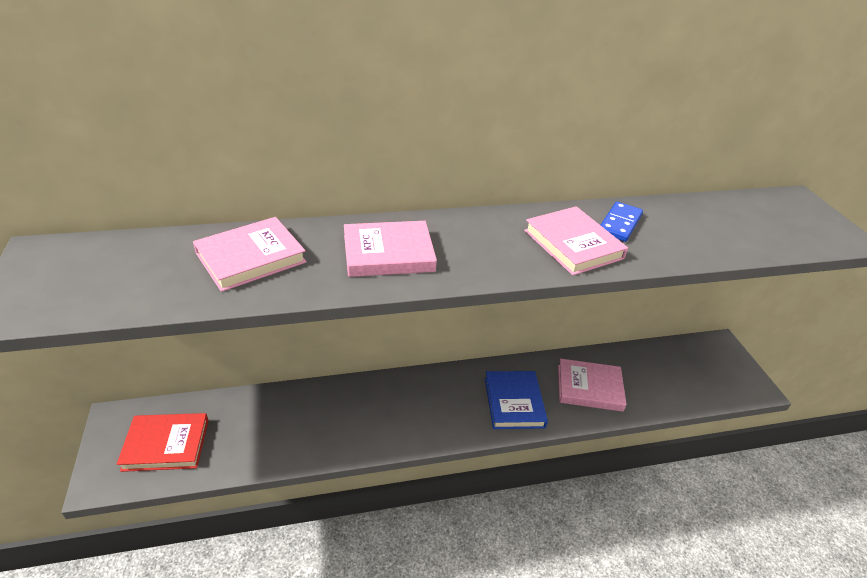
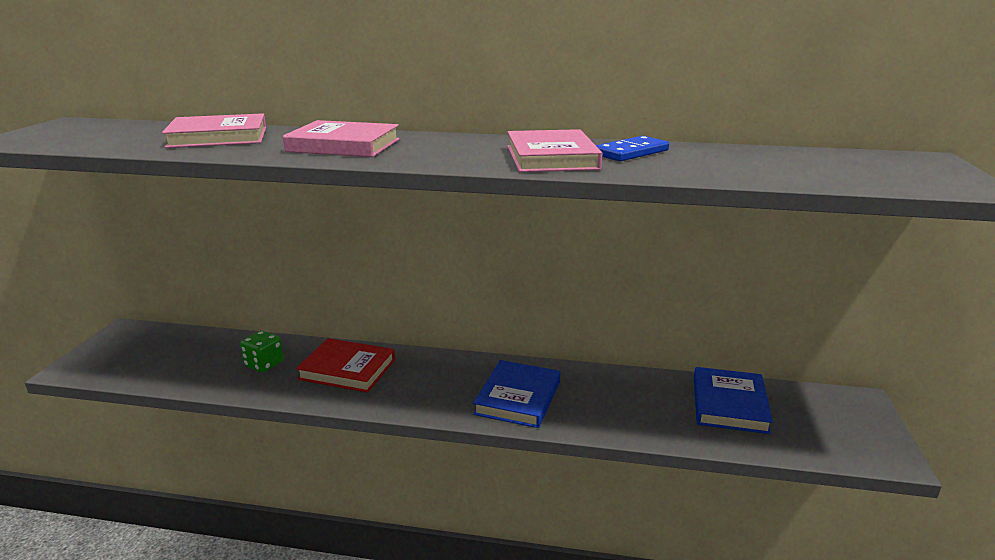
camera: 25 degrees right, 15 degrees down
(166, 445) = (146, 356): red book -> red book (347, 369)
(288, 423) = (264, 364): none -> green dice
(589, 388) = (626, 405): pink book -> none
(651, 368) = (729, 404): none -> blue book

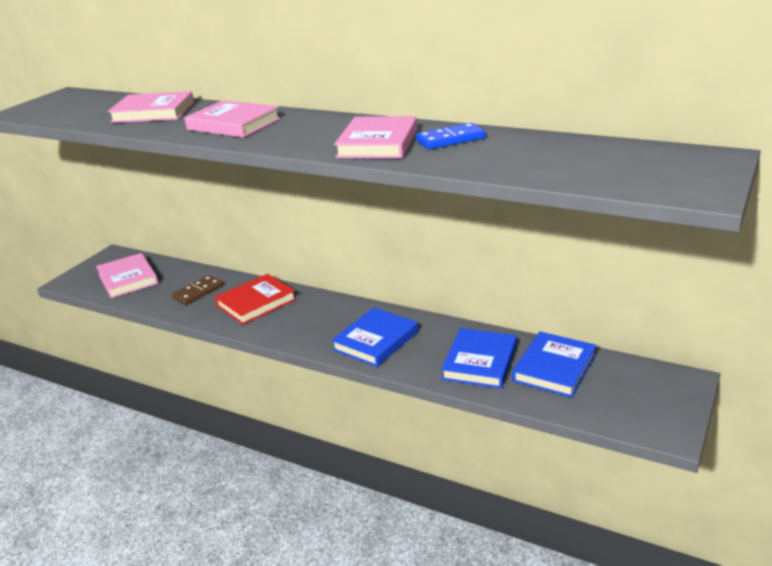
camera: 20 degrees right, 5 degrees up
(159, 357) = (128, 279): none -> pink book
(264, 364) = (198, 292): green dice -> brown domino
(347, 369) = (256, 302): red book -> red book turned 75 degrees counterclockwise
(648, 408) = (480, 362): none -> blue book

